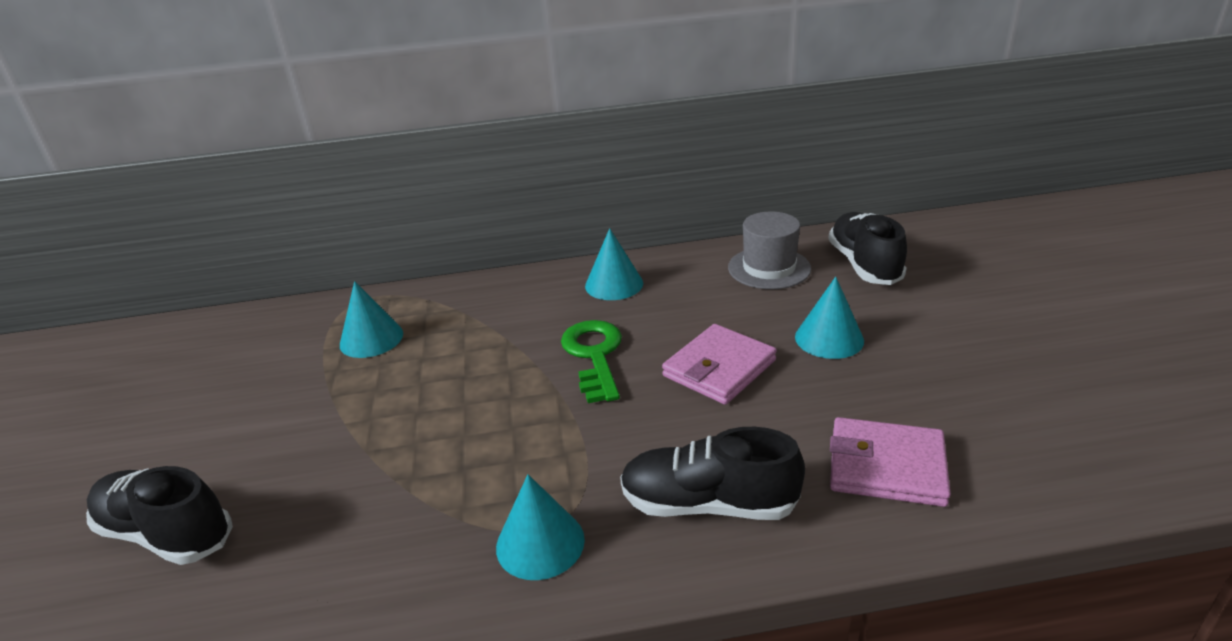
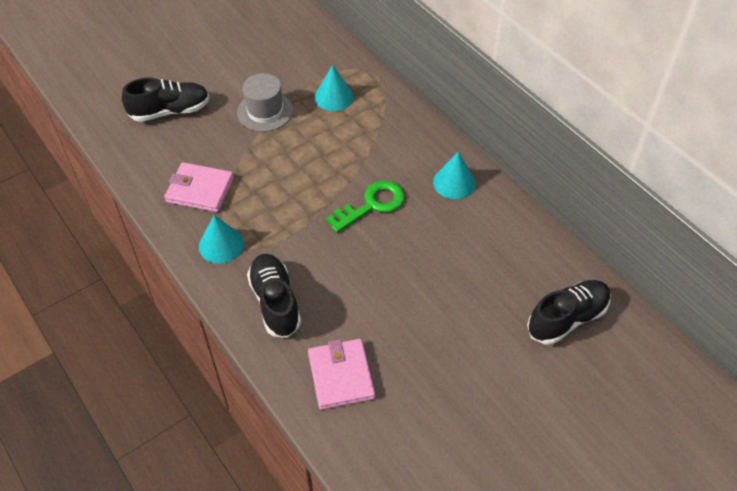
camera: 60 degrees right, 20 degrees up
(167, 533) = (170, 111): black shoe -> black shoe turned 75 degrees clockwise
(719, 368) = (391, 270): pink wallet -> pink wallet (200, 190)
(769, 268) = (527, 261): grey hat -> grey hat (265, 111)
(829, 338) = (454, 319): turquoise cone -> none

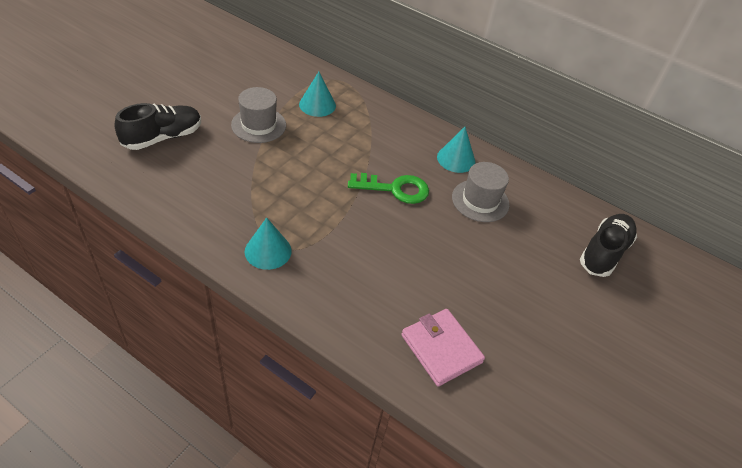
camera: 25 degrees left, 5 degrees down
(200, 190) = (224, 204): pink wallet -> none
(275, 302) = (346, 294): black shoe -> none
(372, 205) = (395, 189): green key -> green key turned 60 degrees clockwise
(457, 234) = (480, 201): none -> grey hat

